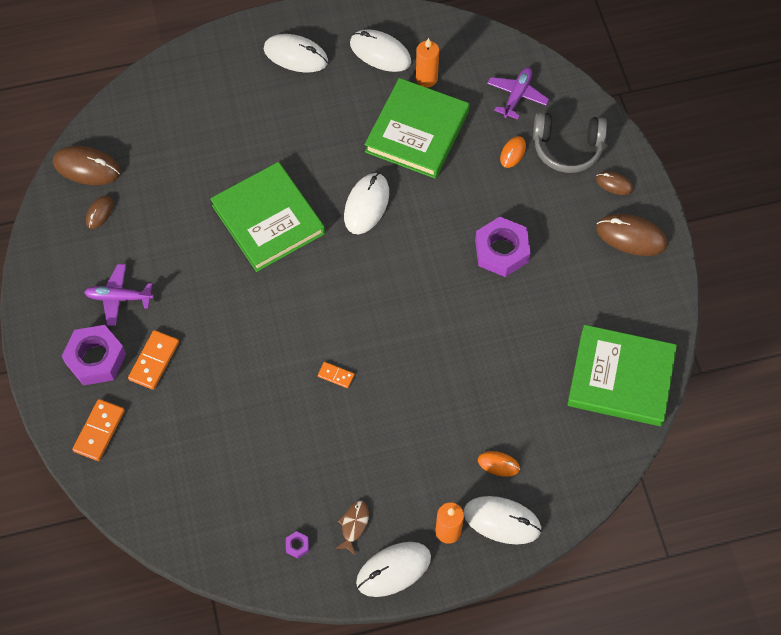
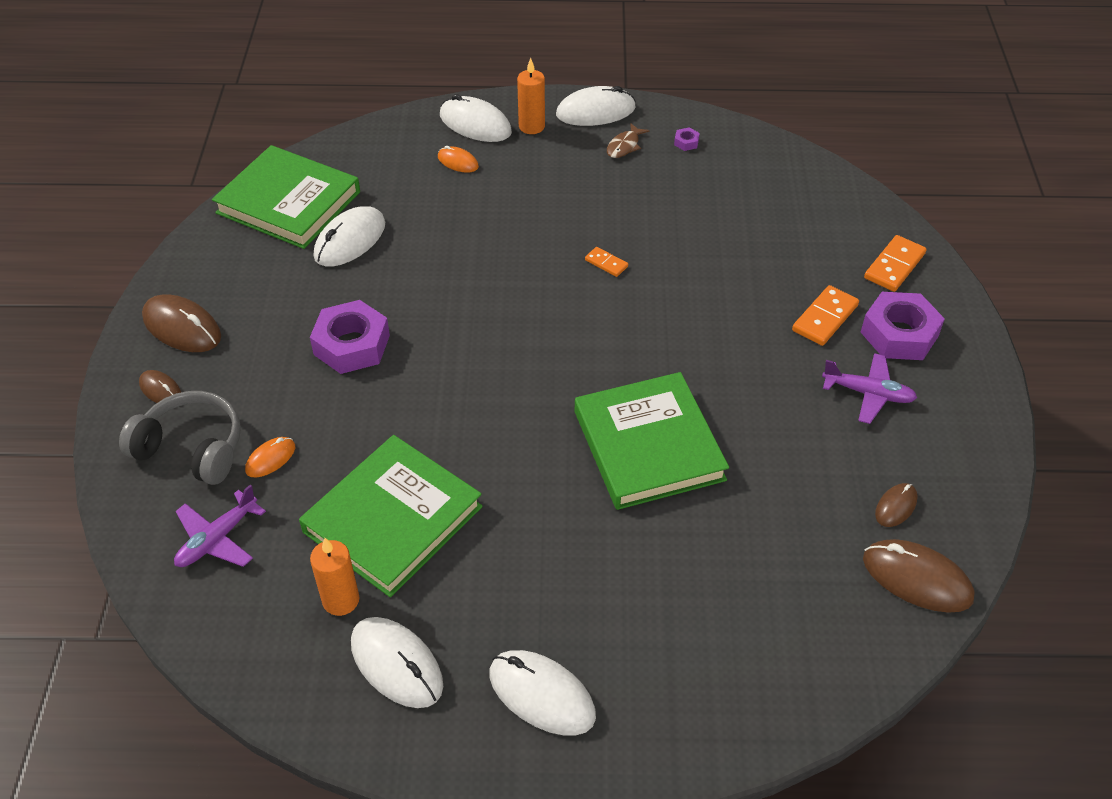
camera: 165 degrees left, 15 degrees down
(366, 205) = (505, 435): white mouse -> white mouse (350, 240)

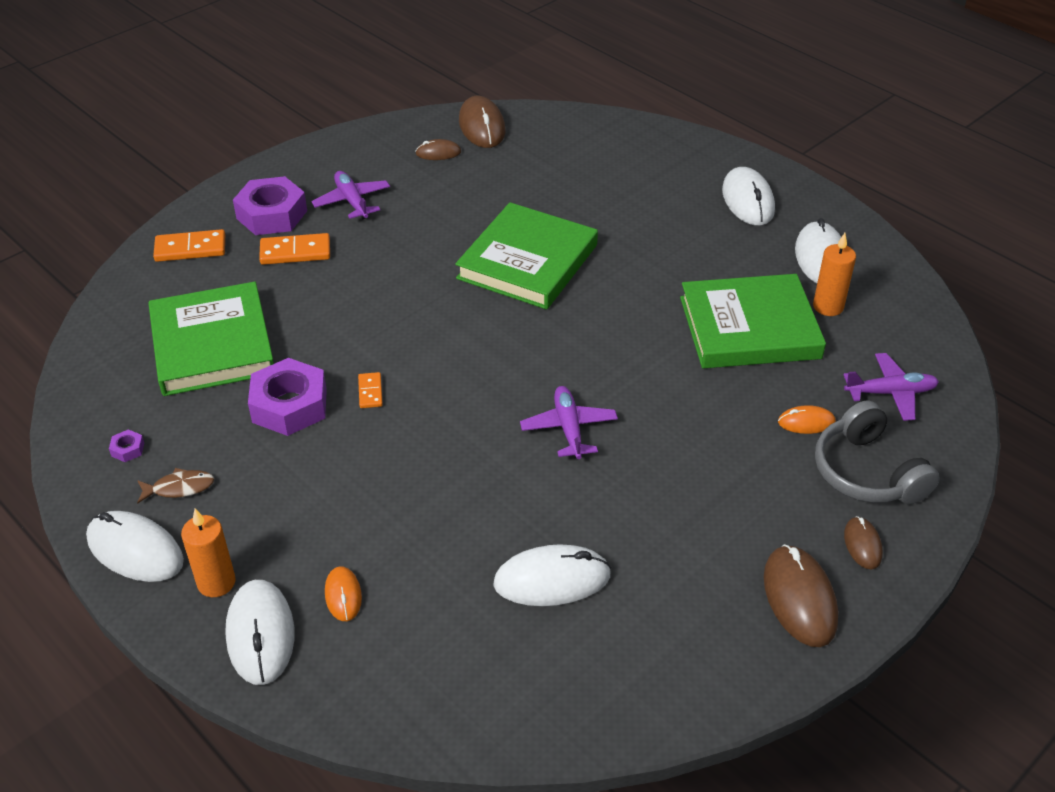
camera: 135 degrees left, 5 degrees down
(289, 202) = (565, 681): green book -> green book (212, 344)
(351, 345) = (657, 470): purple nut -> purple nut (290, 405)
(444, 331) = (568, 428): none -> purple plane

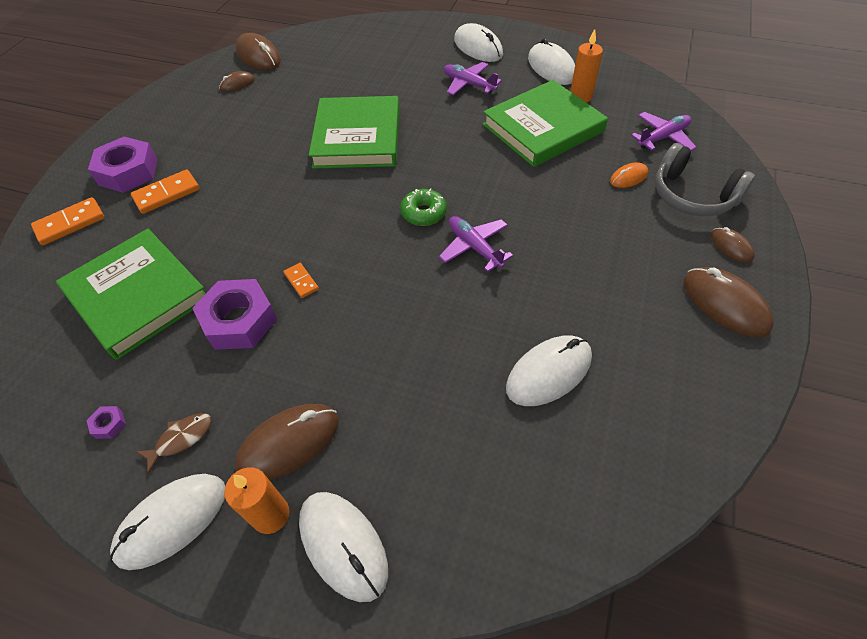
camera: 25 degrees left, 10 degrees up
(135, 550) = (172, 521): white mouse -> white mouse turned 45 degrees counterclockwise
(267, 532) = (289, 443): none -> brown mouse
(343, 595) = (393, 469): orange mouse -> none
(352, 201) = (191, 140): purple plane -> purple plane (469, 84)
(541, 371) = (423, 213): none -> green donut

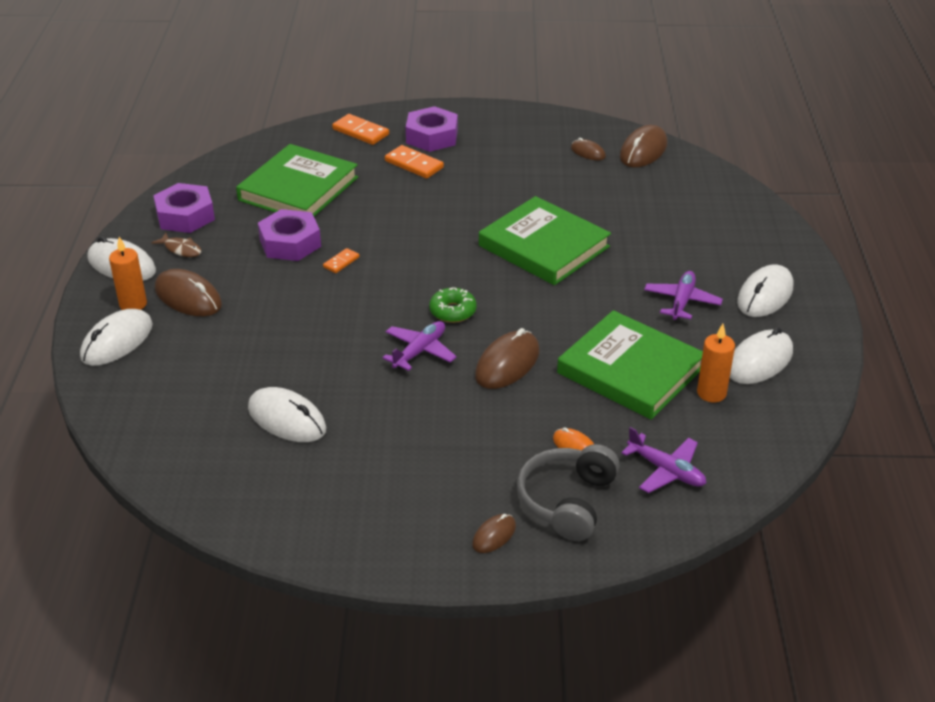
camera: 70 degrees right, 15 degrees down
(109, 424) = (185, 216): purple nut -> purple nut, size x2.50
(357, 137) = (544, 246): green book -> green book turned 60 degrees clockwise
(725, 304) = (406, 532): brown mouse -> brown mouse (507, 364)

